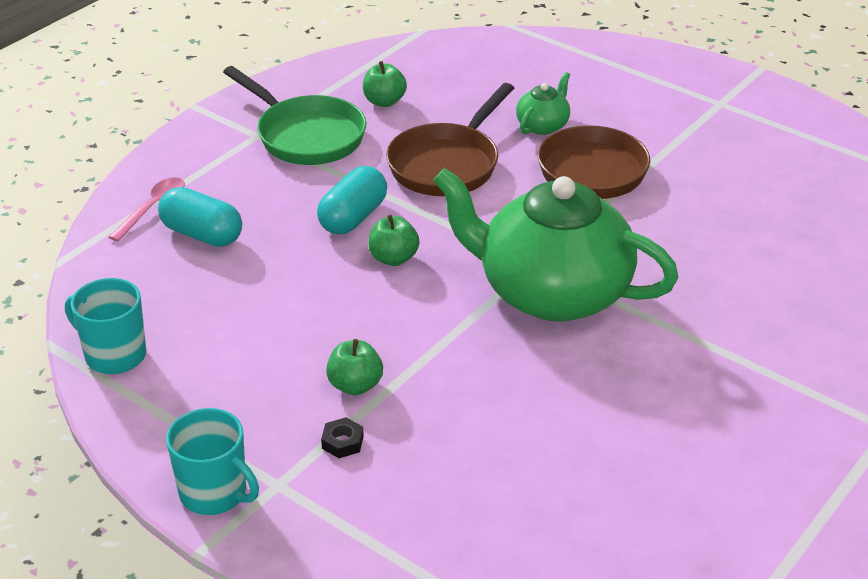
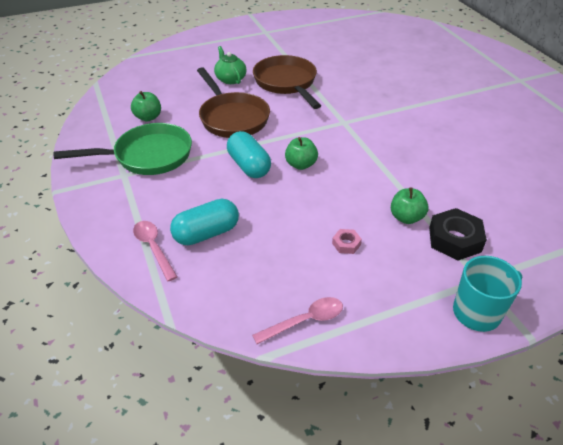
camera: 60 degrees left, 5 degrees up
(114, 355) = (305, 321): turquoise mug -> pink spoon
(262, 347) = (346, 244): none -> pink nut
(342, 442) = (455, 239): black nut -> black nut, size x1.97
(551, 293) = (372, 125): green teapot -> none

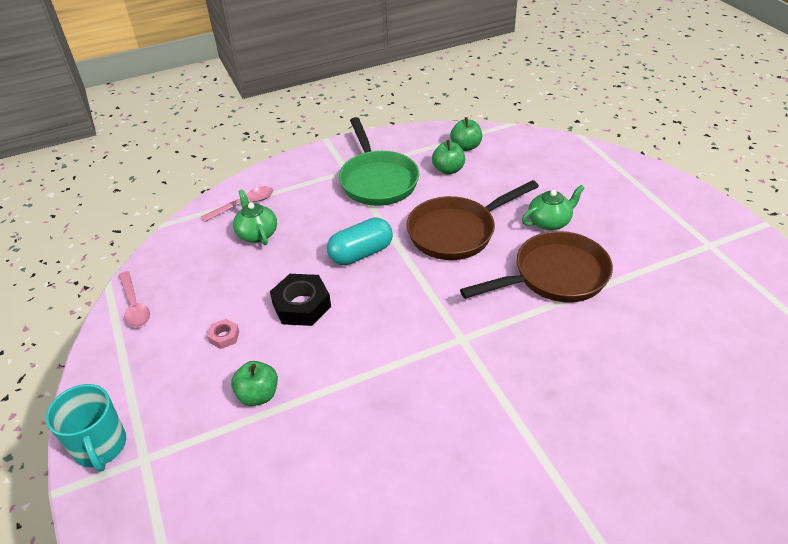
camera: 90 degrees right, 0 degrees up
(206, 233) = (257, 233): turquoise capsule -> green teapot
(301, 164) = (363, 296): green apple -> green apple (465, 146)
(455, 239) = (212, 442): black nut -> black nut (301, 305)

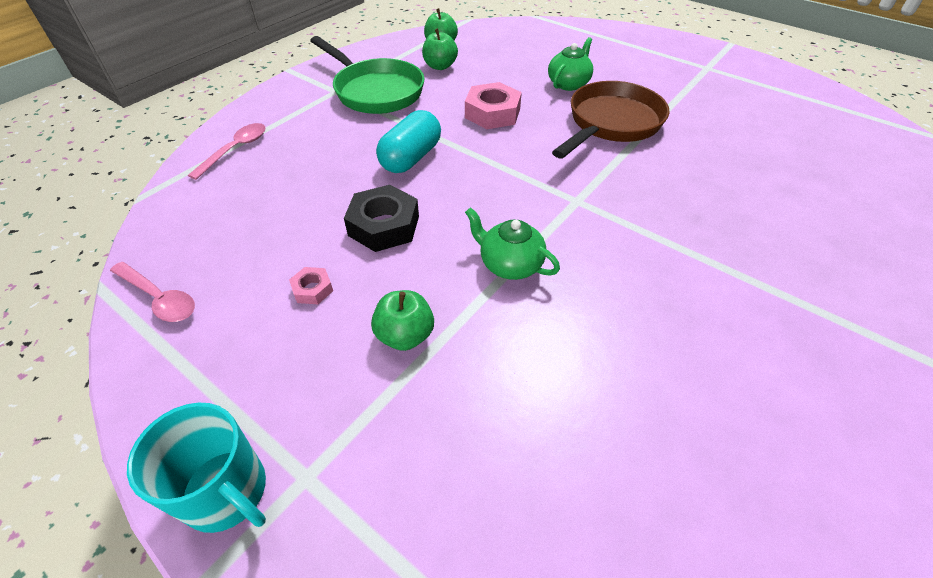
camera: 30 degrees left, 5 degrees up
(257, 233) = (274, 173): green teapot -> green teapot (510, 264)
(457, 232) = (492, 113): brown pan -> pink nut

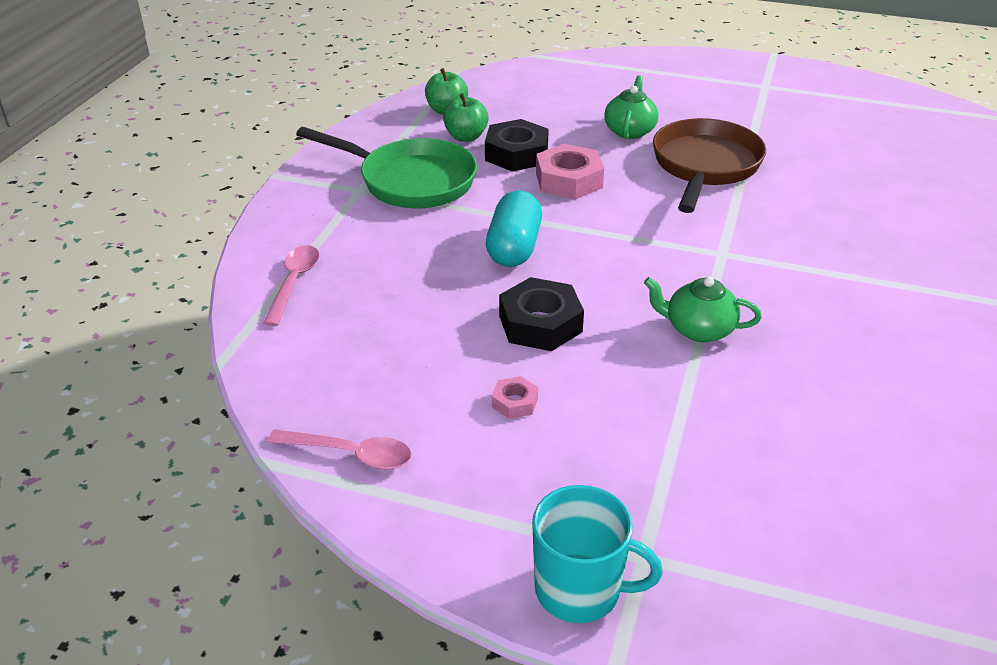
camera: 20 degrees left, 10 degrees down
(405, 335) = (644, 418): green apple -> none
(467, 85) = (516, 154): none -> black nut

